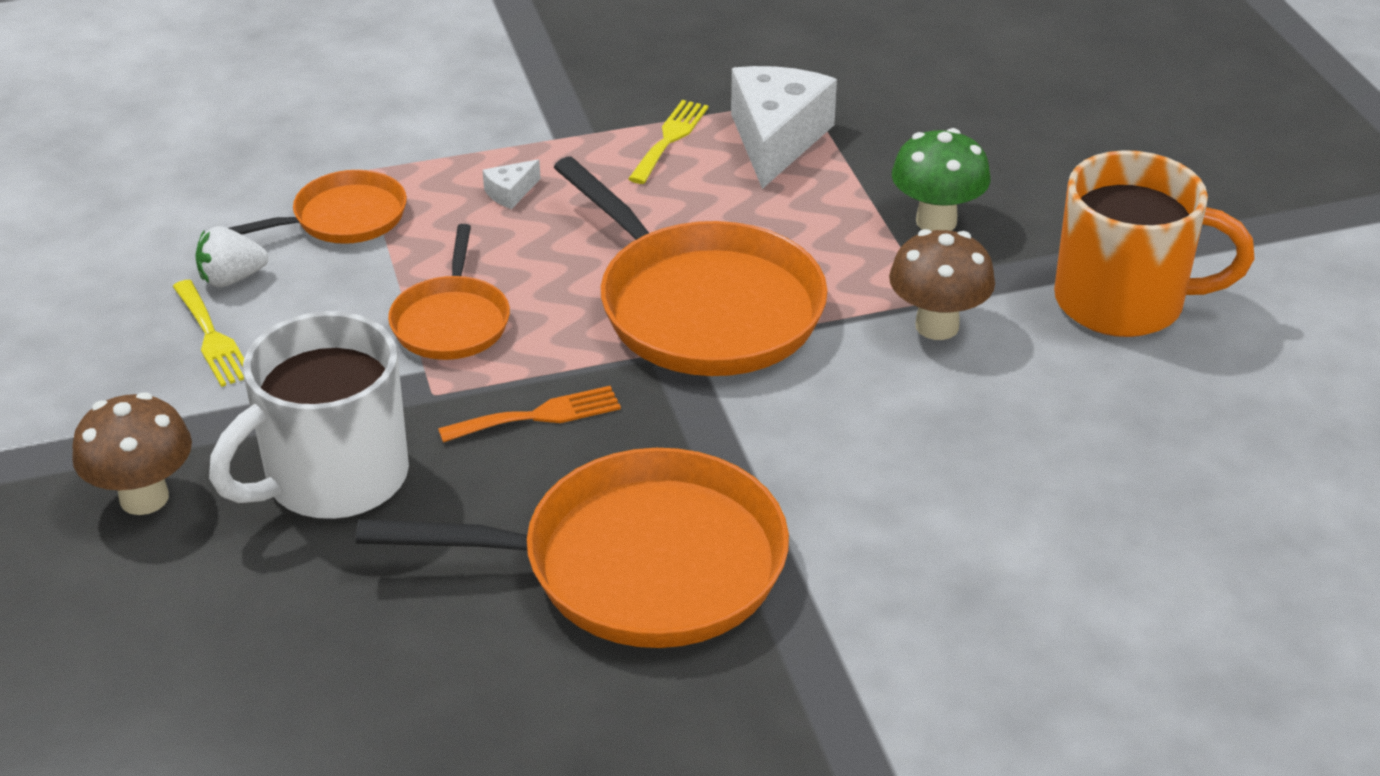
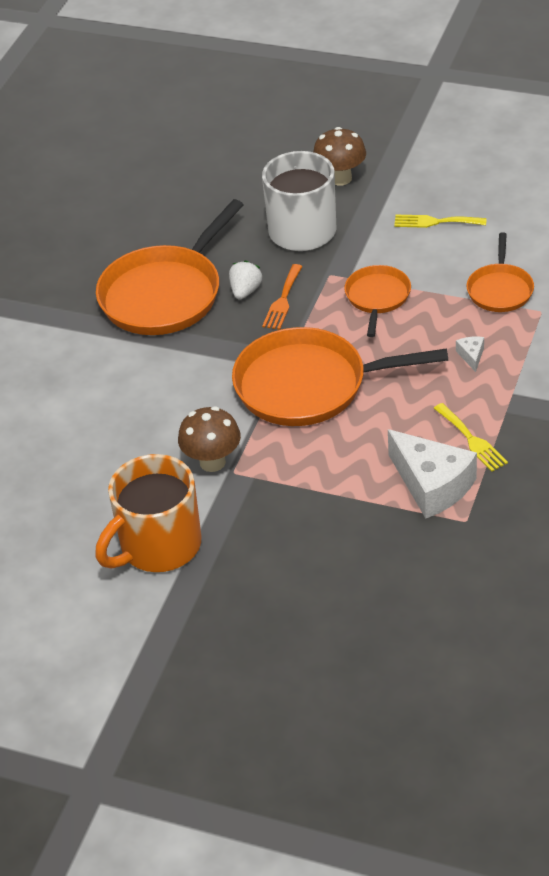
camera: 130 degrees right, 5 degrees up
(232, 278) = (478, 239): white strawberry -> white strawberry (245, 291)
(451, 322) = (377, 297): orange pan -> orange pan turned 60 degrees clockwise
(936, 221) = (294, 511): green mushroom -> none

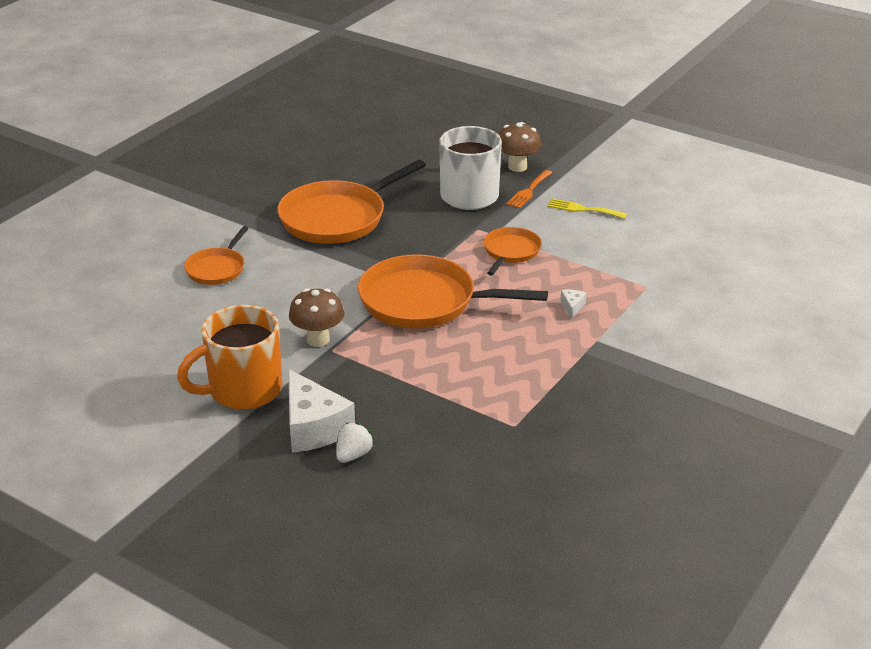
camera: 10 degrees right, 10 degrees down
(245, 291) = (403, 227): white strawberry -> white strawberry (353, 455)
(283, 300) = (431, 239): orange fork -> orange fork (529, 191)
(432, 485) = (496, 393): white cheese -> white cheese (313, 427)
(471, 440) = (546, 367): yellow fork -> none
(500, 290) = (617, 265): orange pan -> orange pan (217, 269)

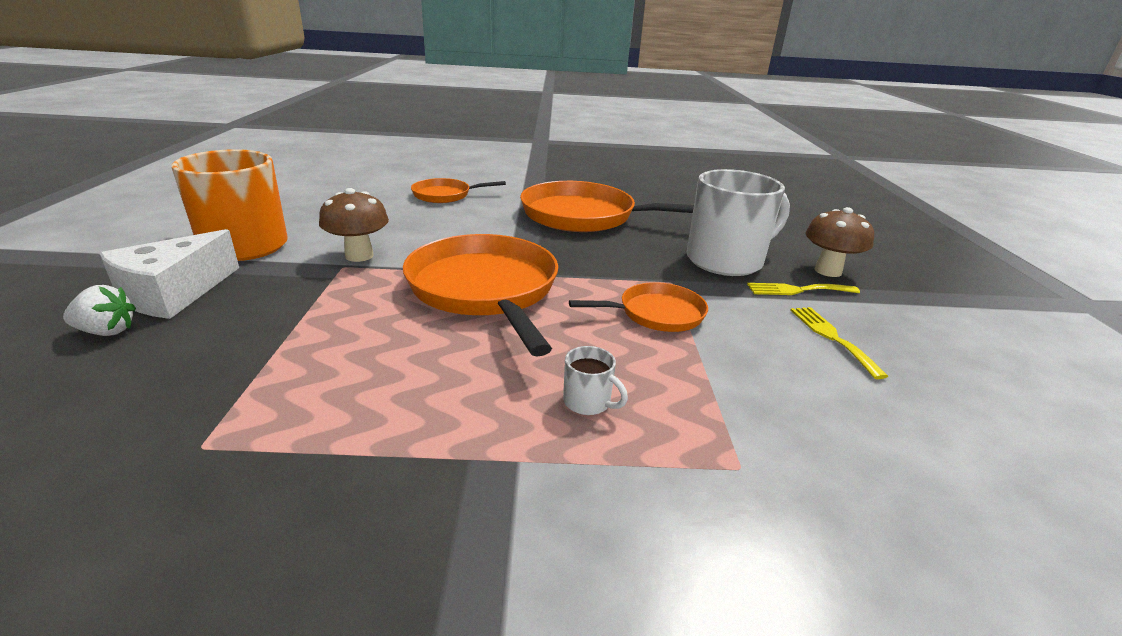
camera: 55 degrees right, 5 degrees down
(529, 191) = (797, 290): orange fork -> yellow fork
(572, 307) = (588, 402): white cheese -> white mug

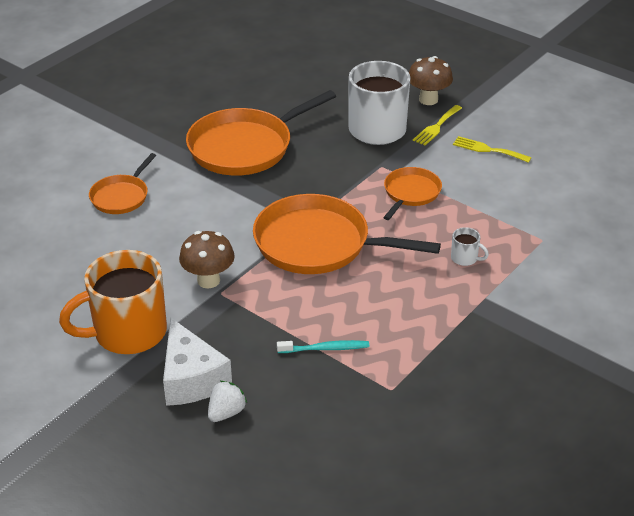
camera: 50 degrees left, 10 degrees up
(277, 357) = (325, 348): none -> turquoise toothbrush
(588, 402) = (465, 258): white mug -> white mug turned 45 degrees clockwise

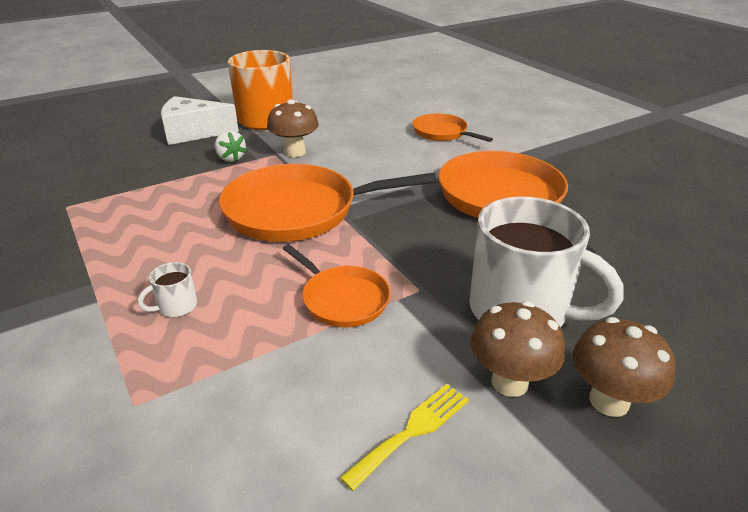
camera: 110 degrees right, 5 degrees down
(226, 412) = (144, 139): white strawberry -> white strawberry (231, 158)
(318, 244) = (298, 211): orange pan -> orange pan turned 135 degrees counterclockwise
(325, 348) = (153, 186): turquoise toothbrush -> none
(436, 127) = (509, 382): yellow fork -> brown mushroom

